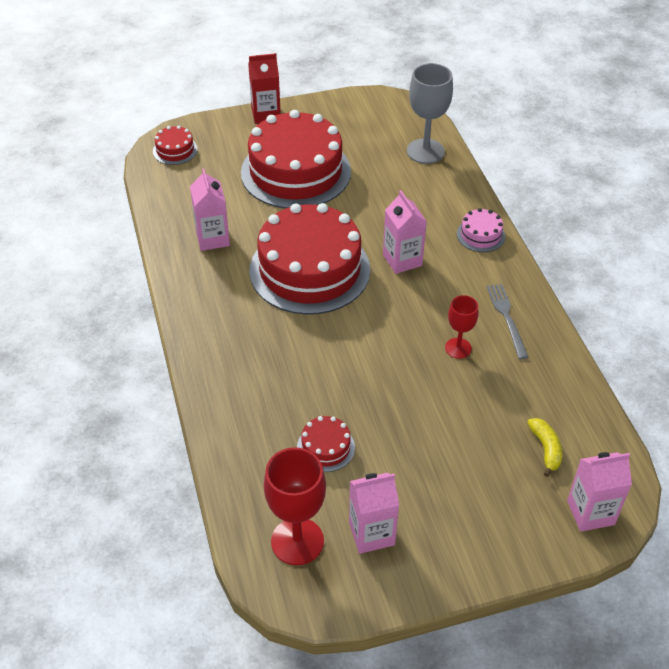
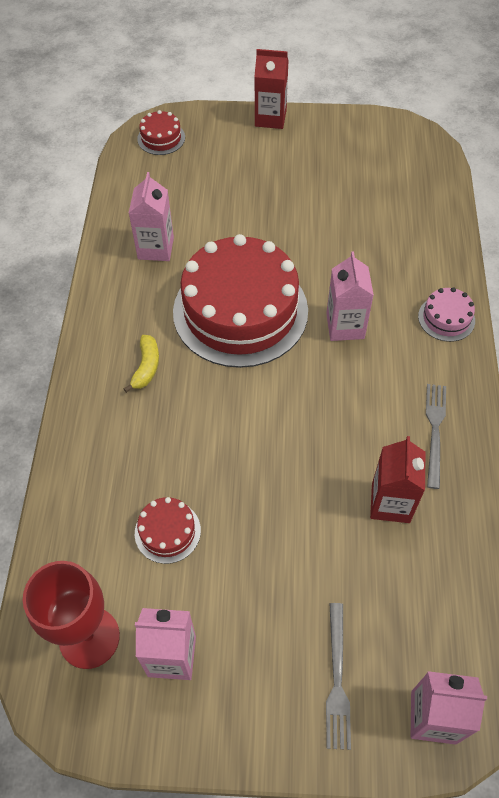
camera: 20 degrees right, 10 degrees up
(295, 172) = (274, 192): red cake -> none
(425, 151) = (425, 200): grey goblet -> none
(458, 348) = (363, 453): red goblet -> none
(495, 377) = (390, 503): none -> red carton
(508, 510) = (337, 679): none -> grey fork
(545, 449) = (413, 614): yellow banana -> yellow banana (146, 367)

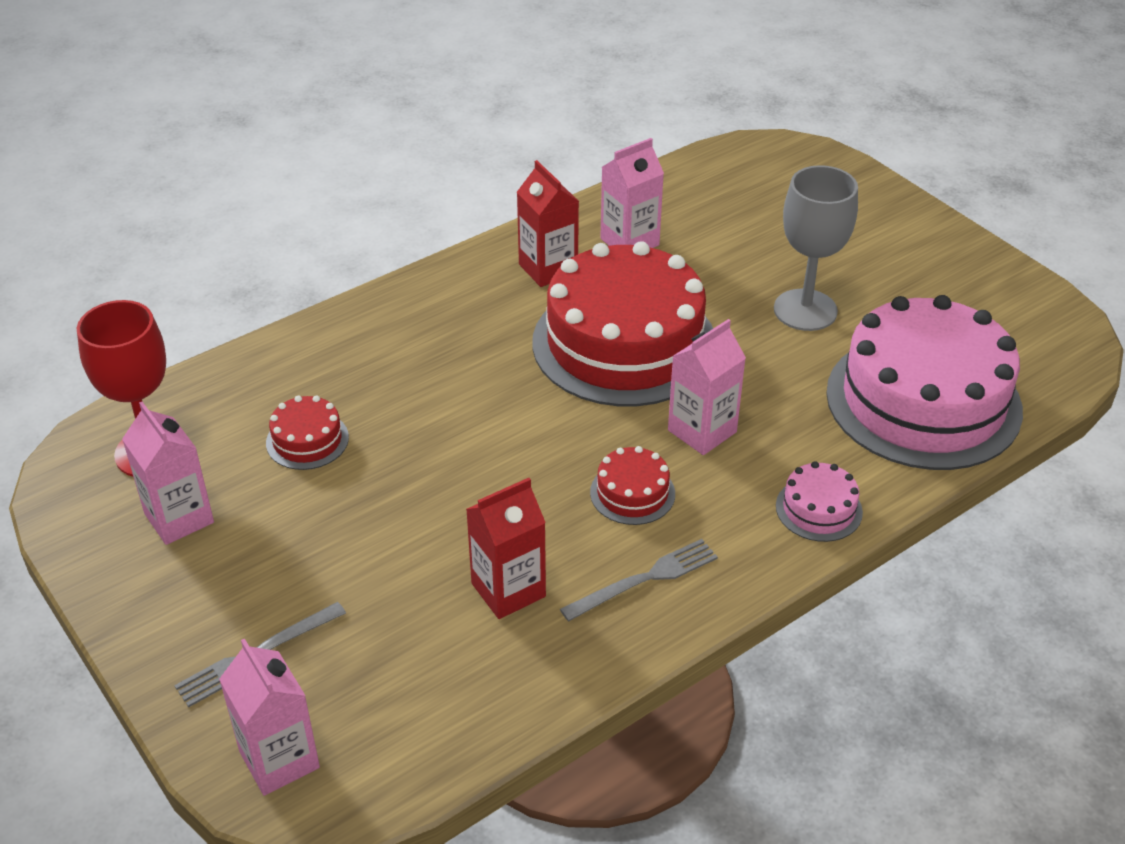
camera: 50 degrees right, 15 degrees down
(146, 367) = (477, 319): yellow banana -> none
(161, 138) = (778, 163): red cake -> red cake (632, 493)
(270, 118) = (921, 217): red carton -> red carton (548, 269)
(294, 215) = (805, 310): none -> grey goblet
(407, 220) = (923, 401): none -> pink cake

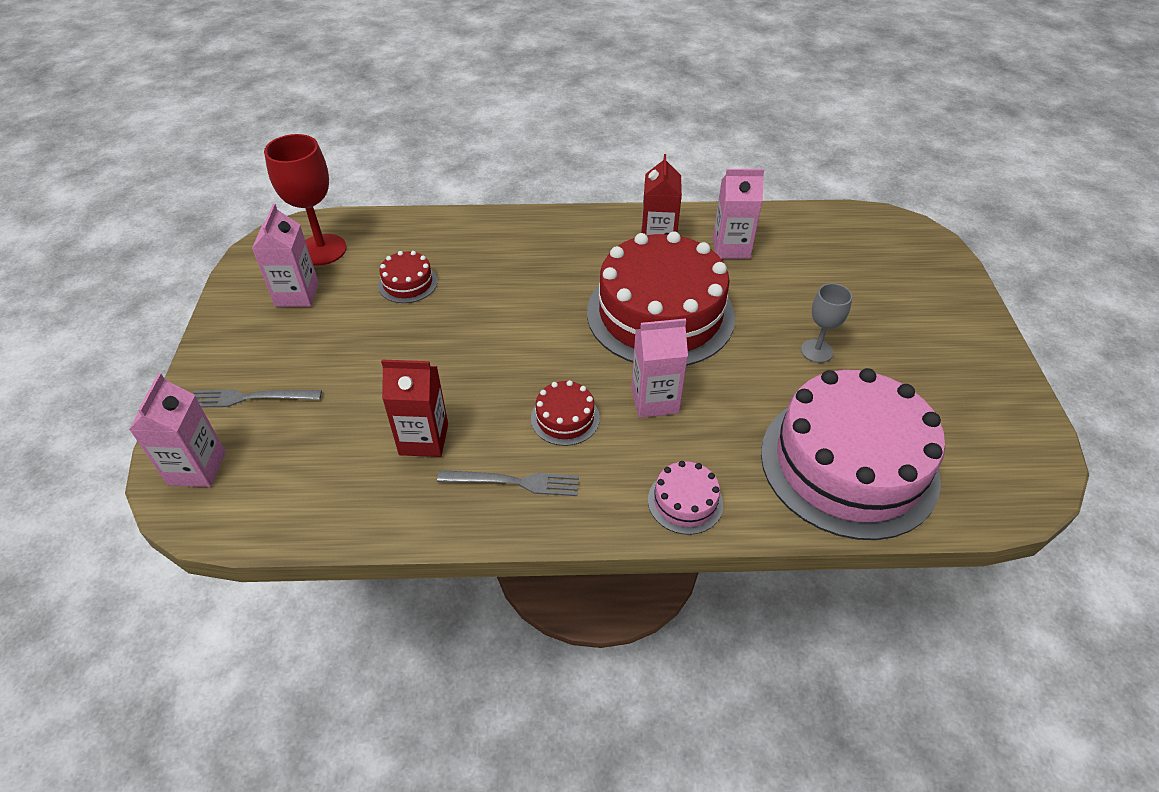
camera: 35 degrees right, 5 degrees up
(805, 310) = (816, 351): grey goblet -> grey goblet, size x0.58

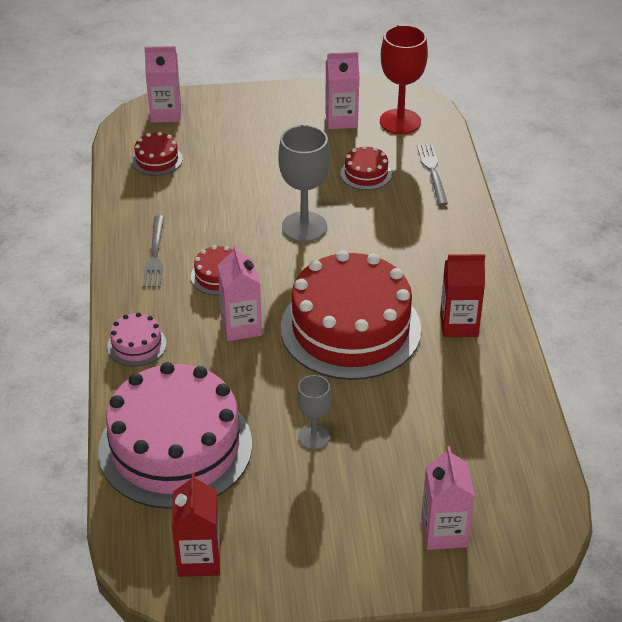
camera: 85 degrees right, 5 degrees down
(251, 398) = (229, 121): grey fork -> grey fork (432, 172)
(306, 479) = (157, 159): none -> red cake
(424, 439) = (194, 206): red carton -> red carton (199, 559)
(489, 338) = (304, 227): none -> grey goblet
(731, 248) = (463, 380): pink carton -> pink carton (444, 532)

